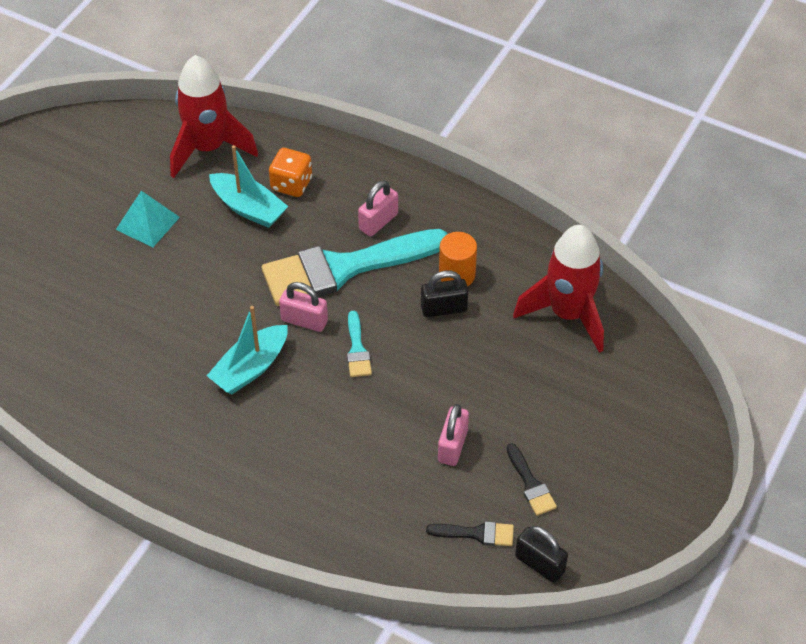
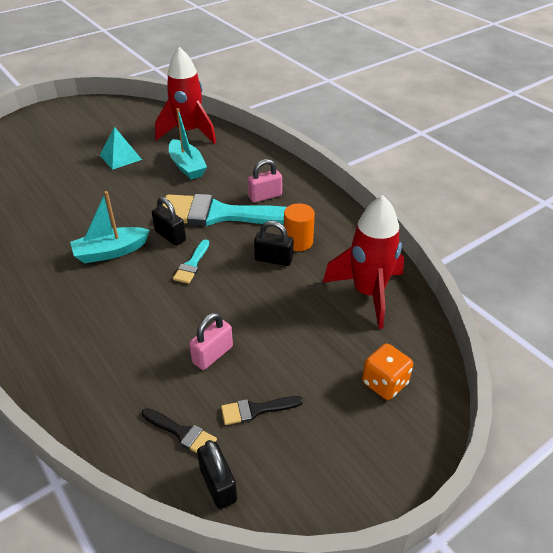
camera: 25 degrees right, 10 degrees down
(291, 184) = (224, 162): orange dice -> orange dice (384, 383)
(304, 320) = (170, 236): pink padlock -> black padlock
(530, 484) = (256, 410): black brush -> black brush turned 75 degrees clockwise

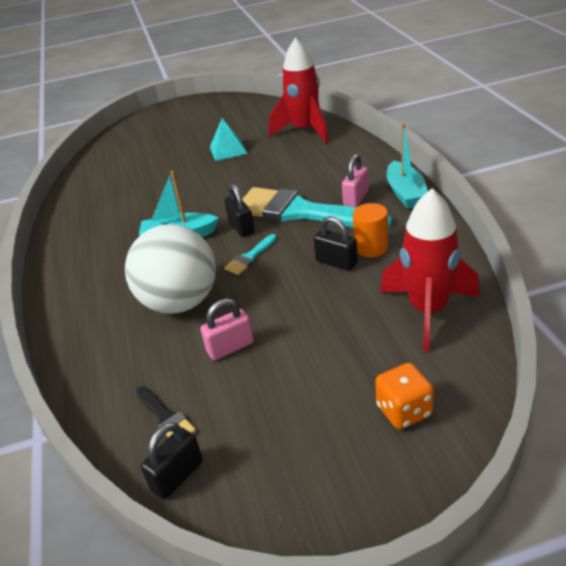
camera: 25 degrees right, 5 degrees down
(144, 319) = (180, 302): none -> white ball
(187, 166) = (288, 163): turquoise boat -> turquoise boat (405, 193)
(218, 484) = (177, 476): black padlock -> black padlock turned 45 degrees clockwise
(256, 410) = (249, 410): black brush -> none
(265, 196) = (356, 198): pink padlock -> pink padlock turned 60 degrees counterclockwise

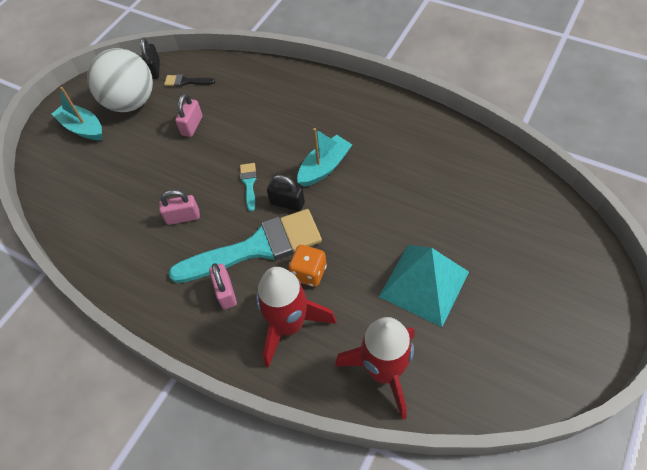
camera: 135 degrees right, 20 degrees up
(180, 302) = (254, 128): white ball -> white ball (131, 102)
(228, 150) = (424, 284): turquoise pyramid -> turquoise pyramid, size x1.70
(336, 262) = (183, 217): black padlock -> pink padlock
(371, 248) = (168, 245): orange cylinder -> none
(404, 411) = (71, 153): orange dice -> orange dice (309, 273)
(405, 193) = (186, 327): turquoise boat -> turquoise boat (83, 128)
(428, 311) = (93, 217): red rocket -> red rocket (289, 325)

